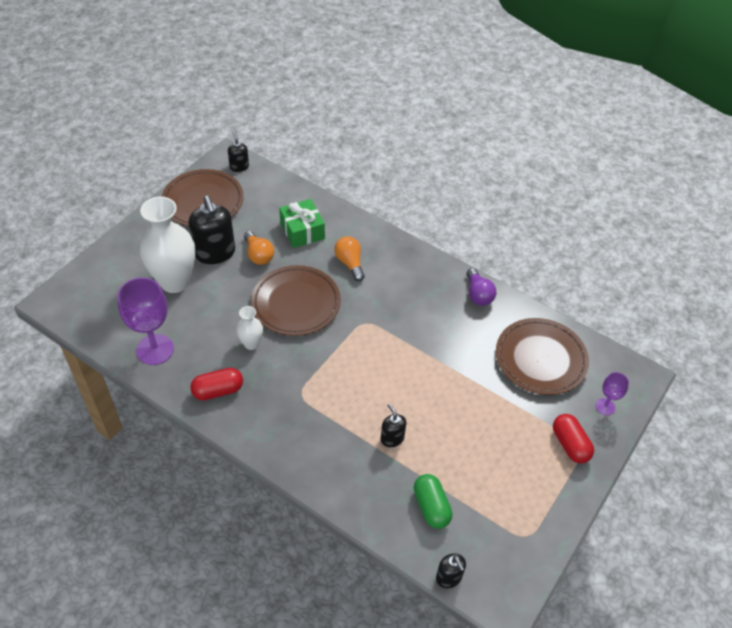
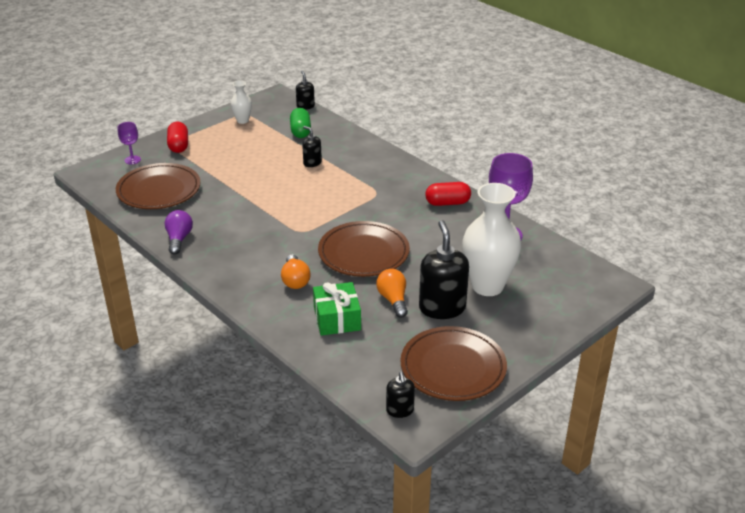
camera: 165 degrees left, 15 degrees down
(251, 344) = (413, 229): white vase -> white vase (242, 120)
(392, 438) = (312, 163): black soap dispenser -> black soap dispenser turned 150 degrees clockwise

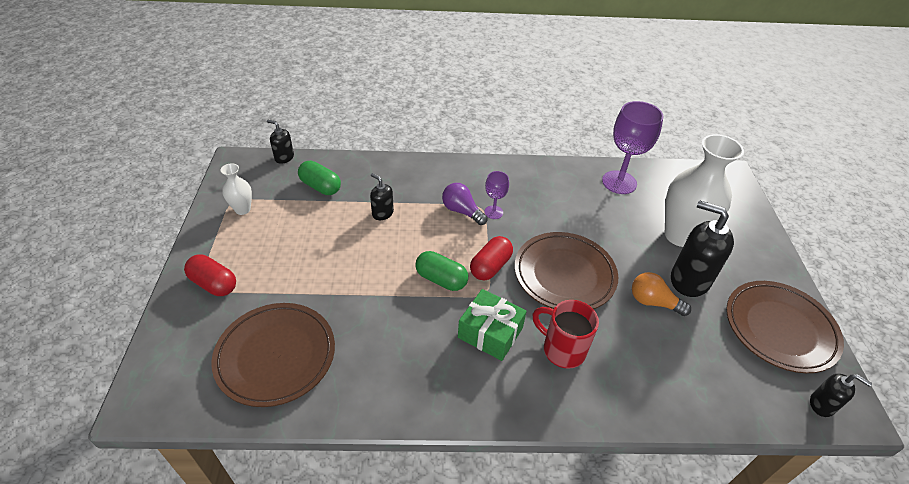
camera: 50 degrees left, 10 degrees up
(132, 160) = (182, 340): purple goblet -> purple goblet (493, 212)
(179, 239) = (391, 399): purple light bulb -> purple light bulb (462, 211)
(288, 211) = (441, 279): none -> green capsule
(295, 280) = (562, 349): orange light bulb -> red mug
(312, 163) = (382, 213): black soap dispenser -> black soap dispenser turned 45 degrees clockwise
(337, 318) = (650, 359): green gift -> green gift (490, 332)
(447, 203) = (542, 180): red capsule -> red capsule (490, 266)

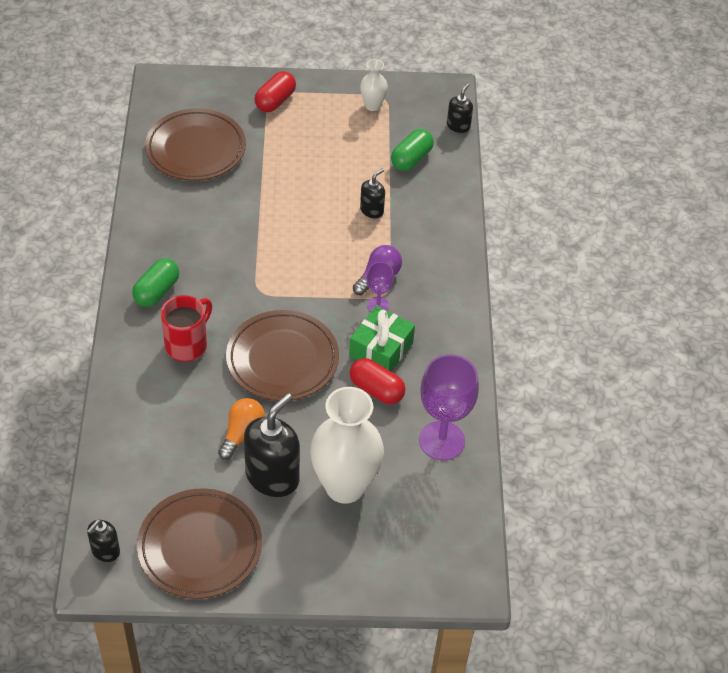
camera: 90 degrees right, 5 degrees up
(441, 279) = (277, 257): green capsule -> green capsule (157, 291)
(490, 266) = (294, 297): red capsule -> red capsule (376, 390)
(490, 332) = (210, 291): green gift -> green gift (381, 349)

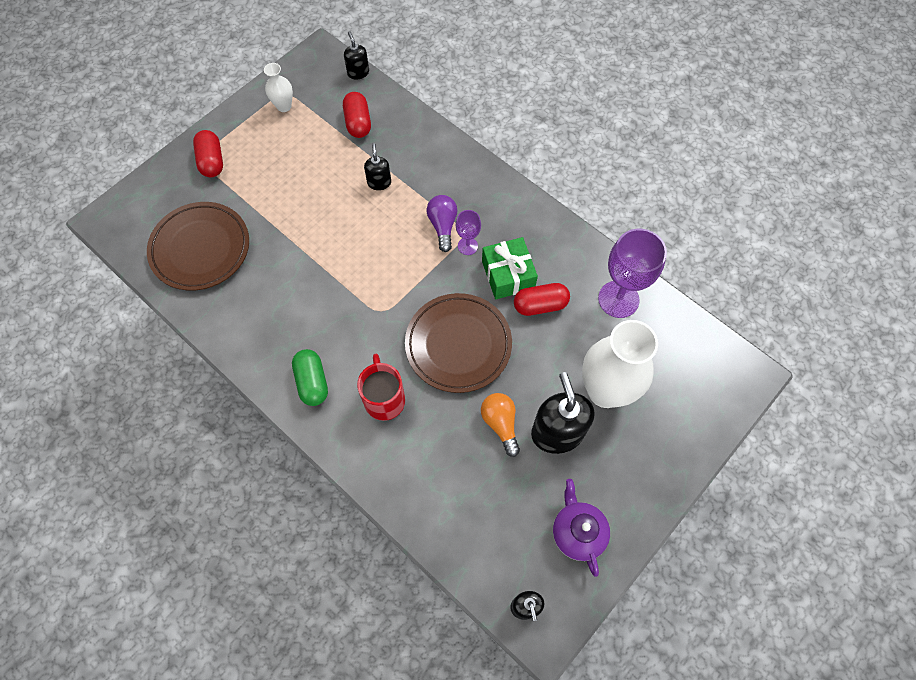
camera: 45 degrees left, 15 degrees up
(200, 547) = (577, 532): brown plate -> purple teapot
(411, 159) = (358, 122): green capsule -> red capsule

